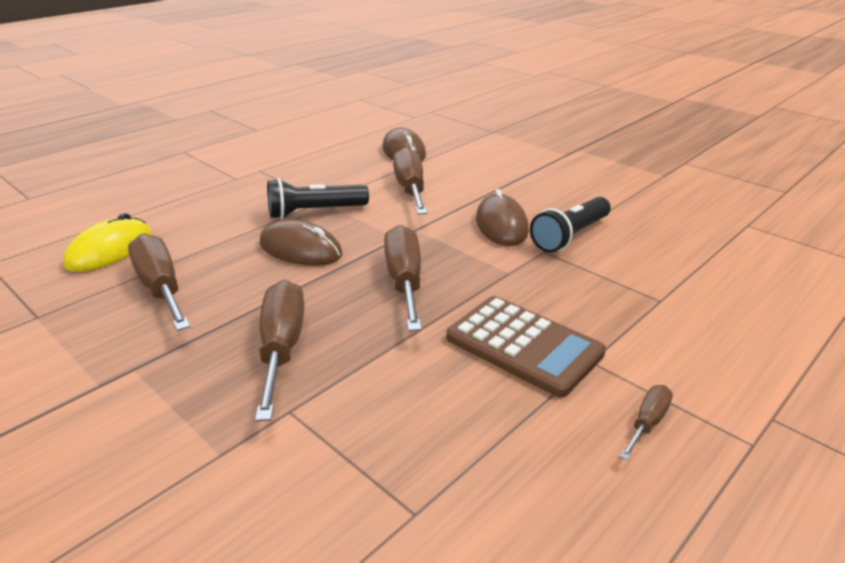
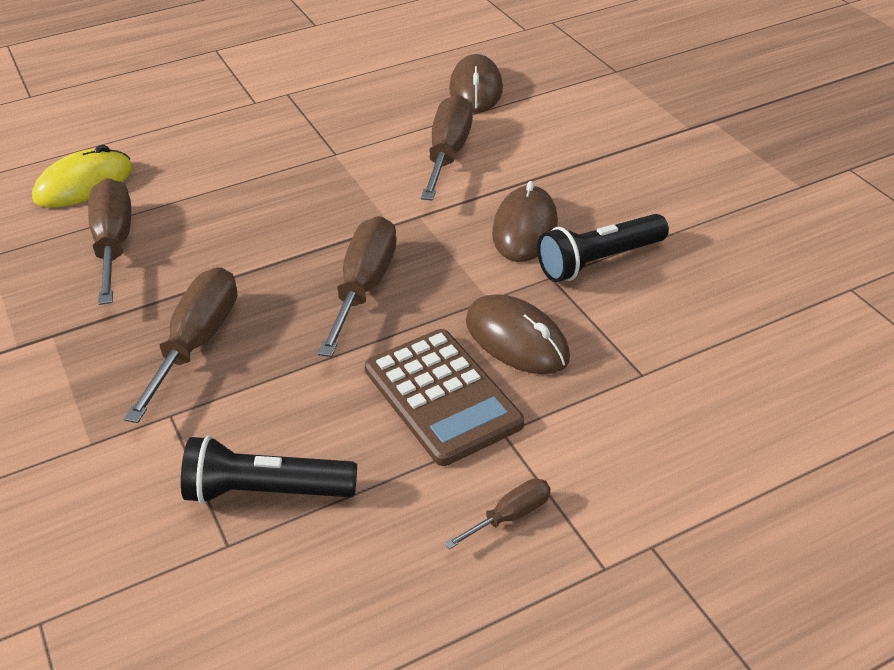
camera: 20 degrees right, 10 degrees up
(300, 249) = (276, 220): brown mouse -> brown mouse (516, 339)
(315, 212) = (318, 169): black flashlight -> black flashlight (266, 491)

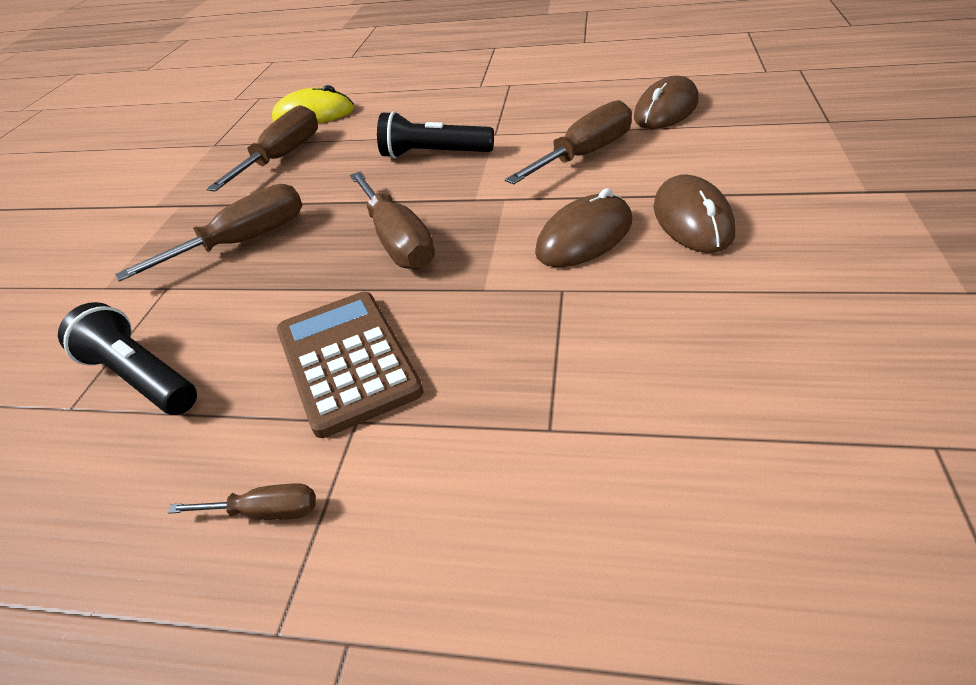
camera: 40 degrees right, 0 degrees up
(364, 287) = (397, 241): brown screwdriver -> brown screwdriver turned 105 degrees clockwise
(442, 396) = (346, 361): brown calculator -> brown calculator turned 150 degrees clockwise
(516, 339) = (465, 336): brown mouse -> brown mouse (692, 219)
(599, 261) = (626, 291): black flashlight -> black flashlight (434, 154)

